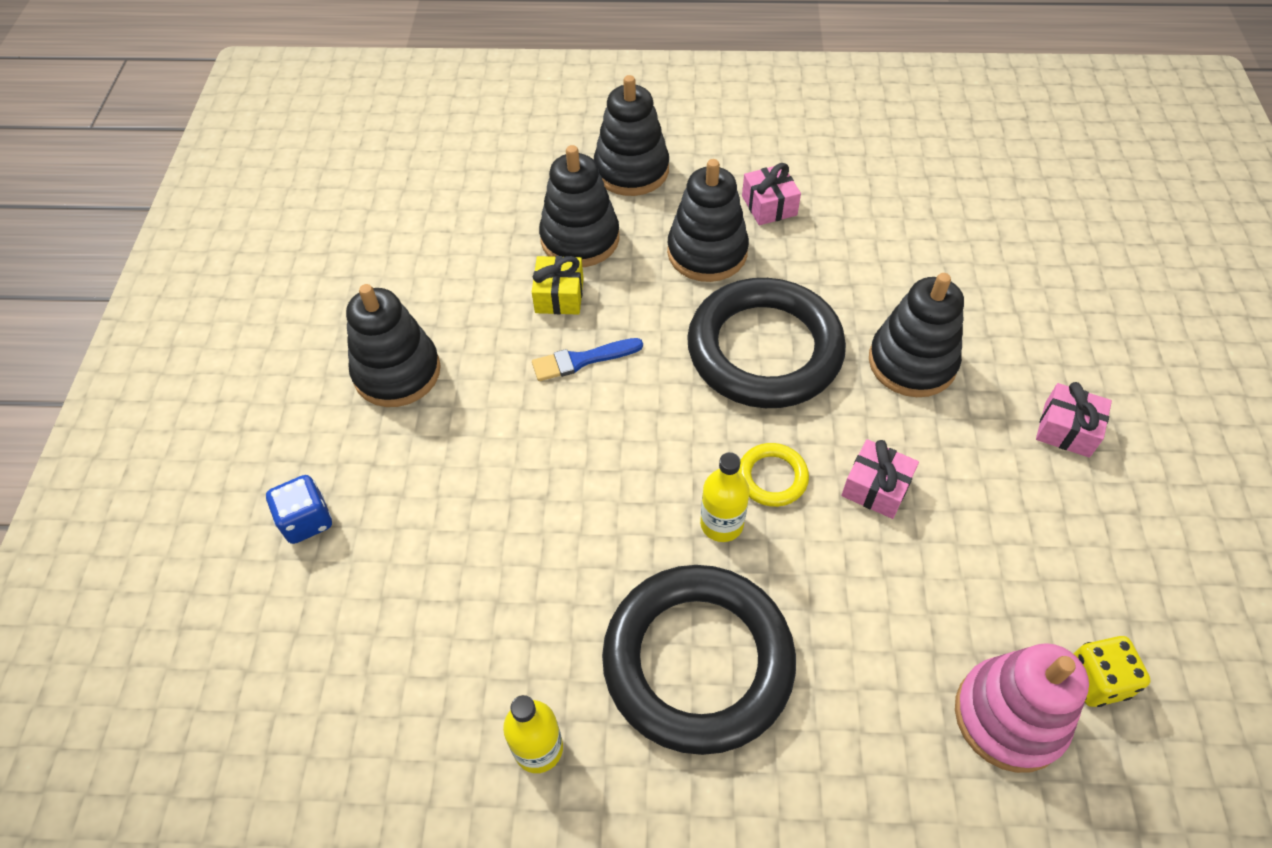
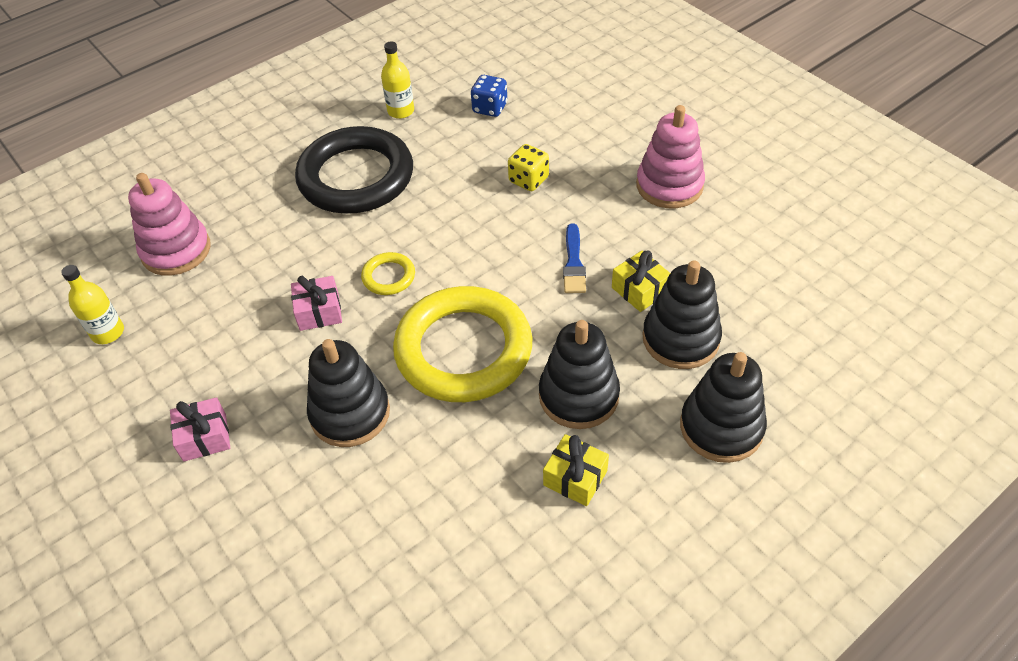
camera: 140 degrees right, 5 degrees down
(306, 520) = (611, 107): blue dice -> blue dice (490, 108)
(397, 372) = (669, 185): black stacking toy -> pink stacking toy
(582, 360) = (573, 263): blue brush -> blue brush turned 150 degrees clockwise
(721, 524) = (397, 236): yellow bottle -> yellow bottle (108, 332)
(764, 350) = (463, 350): black ring -> yellow ring
(769, 205) = (575, 478): pink gift -> yellow gift
(1096, 680) = (132, 295): yellow dice -> yellow dice (528, 180)

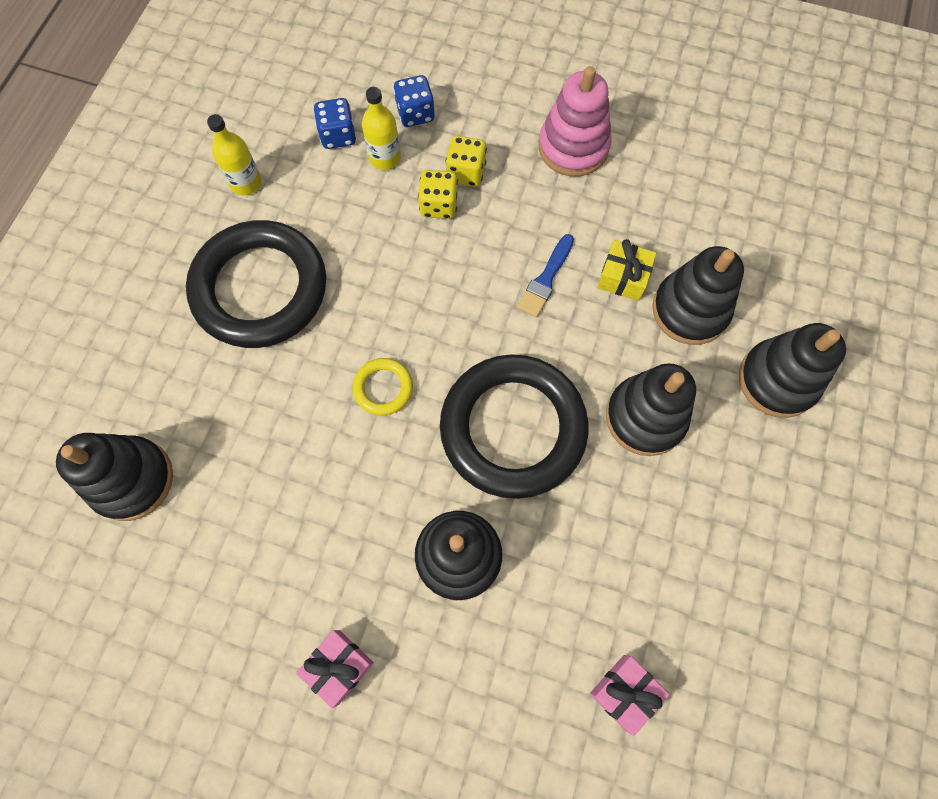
camera: 35 degrees left, 20 degrees up
(108, 332) = (137, 617): yellow bottle -> yellow bottle (385, 158)
(176, 250) = (132, 480): pink stacking toy -> black stacking toy
(319, 312) = (344, 466): pink gift -> pink gift (624, 692)
(463, 350) = (513, 428): yellow ring -> black ring
(559, 116) = (415, 114): none -> blue dice
(567, 168) = (466, 172): none -> yellow dice
(573, 263) = (546, 279): blue brush -> blue brush turned 60 degrees clockwise
(575, 478) = (697, 499): yellow gift -> none

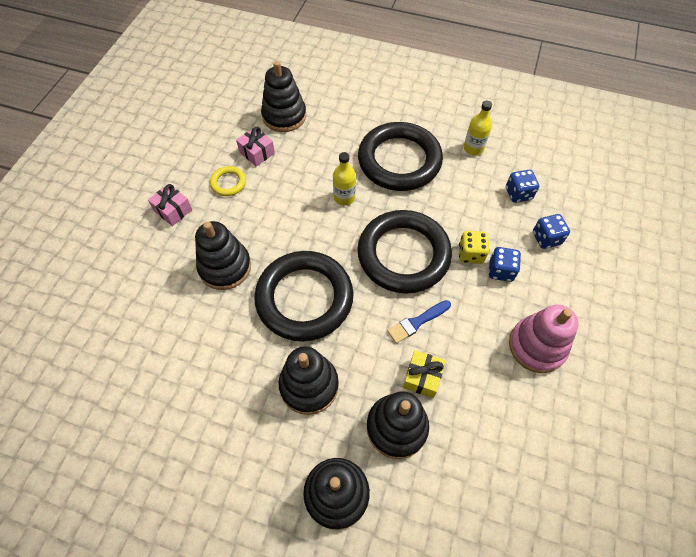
camera: 90 degrees right, 10 degrees down
(383, 388) = (334, 225): yellow ring -> yellow ring (228, 183)
(385, 158) = (505, 221): yellow bottle -> yellow bottle (344, 197)
(439, 291) = (403, 255): none -> black ring
(466, 172) = (500, 271): yellow dice -> blue dice
(546, 279) = (417, 322): blue brush -> blue brush turned 60 degrees counterclockwise
(624, 692) = (129, 359): pink gift -> pink gift (257, 152)

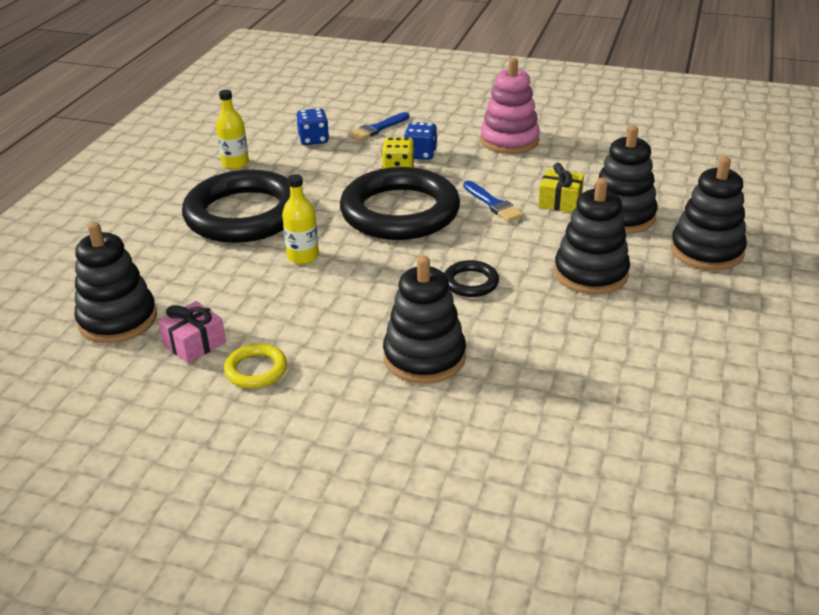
camera: 90 degrees left, 25 degrees down
(173, 210) = (308, 429): pink gift -> none
(304, 298) = (470, 282): black ring -> black ring, size x0.42
(546, 238) = (377, 128): blue dice -> blue brush

